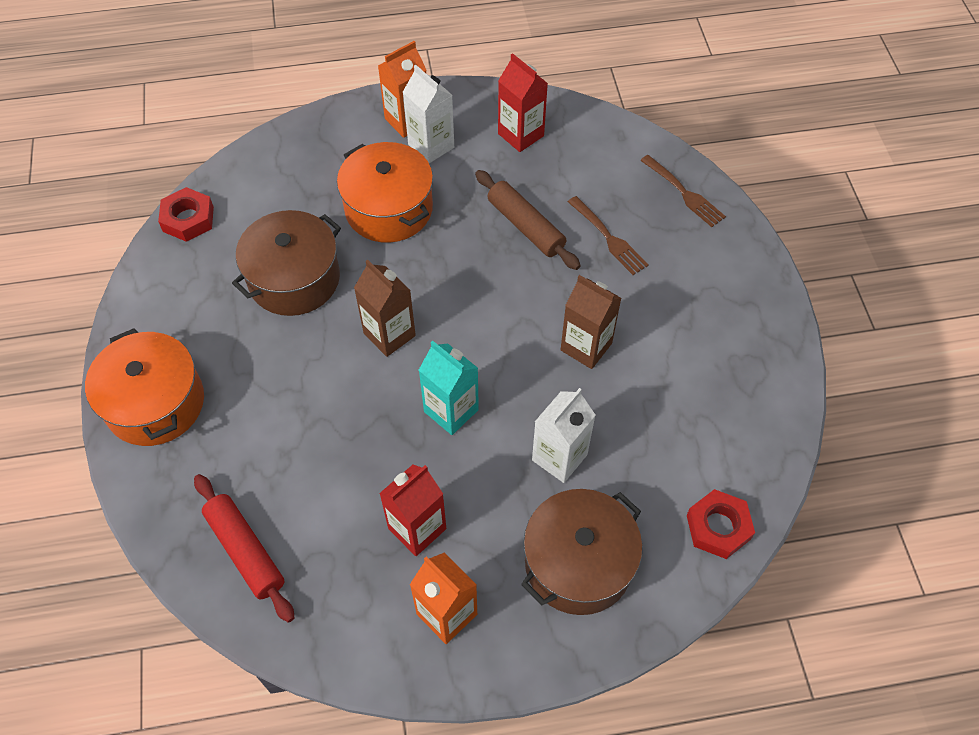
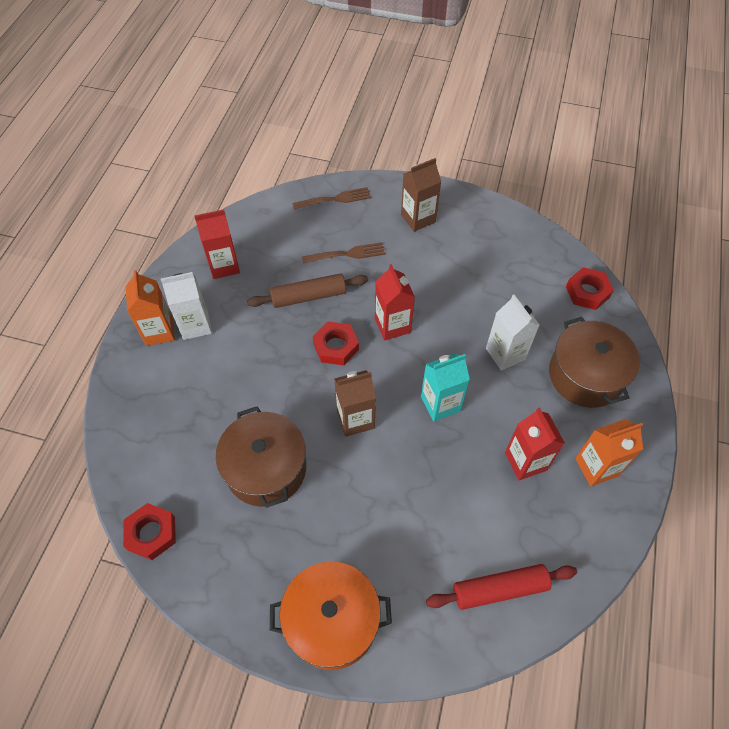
camera: 65 degrees left, 0 degrees up
(389, 209) = (238, 376): orange pot -> none
(473, 279) = (336, 346): none -> red nut
(533, 322) = (392, 325): none -> red carton
(586, 347) = (427, 303): brown carton -> brown carton (418, 218)

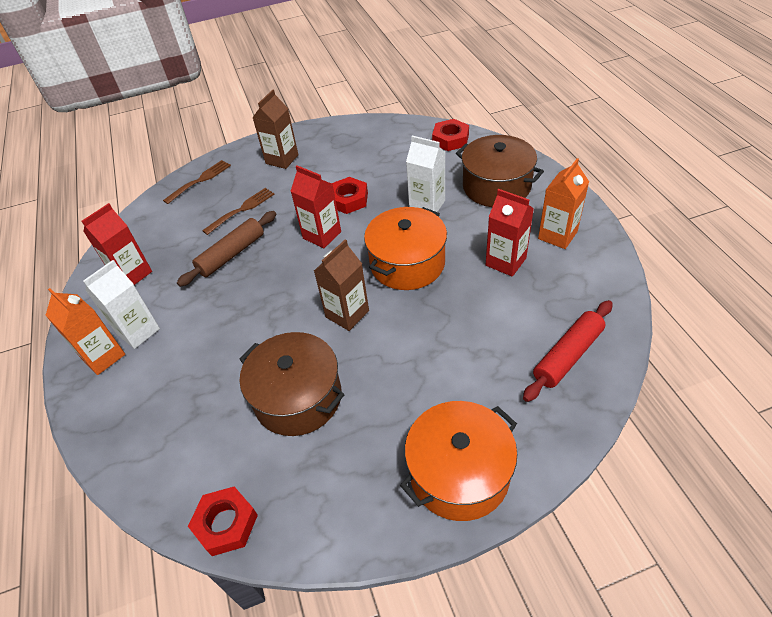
camera: 30 degrees left, 10 degrees down
(336, 346) = (286, 274): red nut -> red nut (348, 200)
(440, 404) = (407, 263): turquoise carton -> orange pot

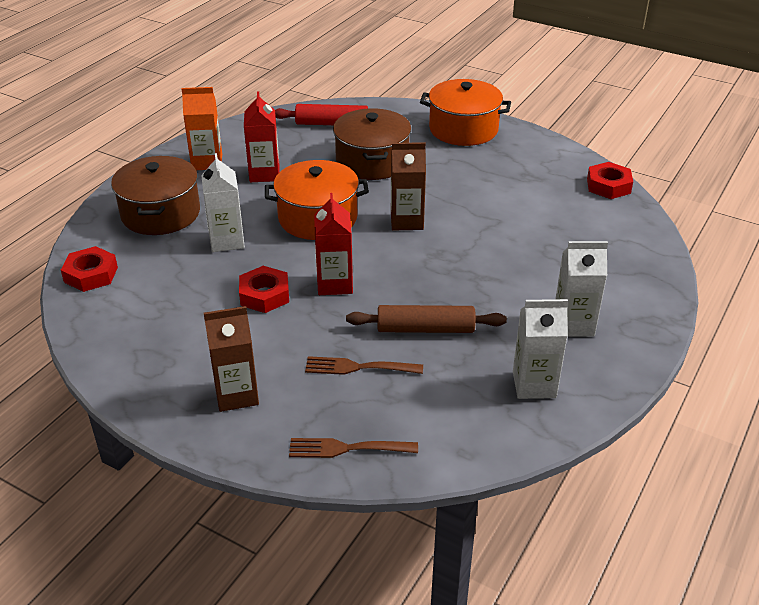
camera: 135 degrees left, 10 degrees down
(103, 356) = (619, 326): orange carton -> none
(132, 274) = (534, 384): red carton -> white carton
(298, 397) = (502, 205): brown pot -> brown pot (372, 161)

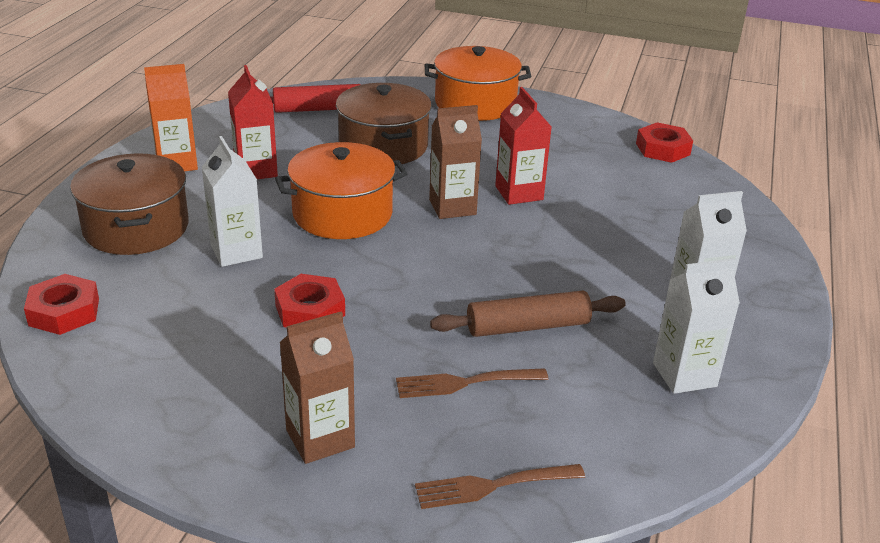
camera: 15 degrees left, 5 degrees down
(335, 284) = (394, 287): red carton -> red carton (519, 193)

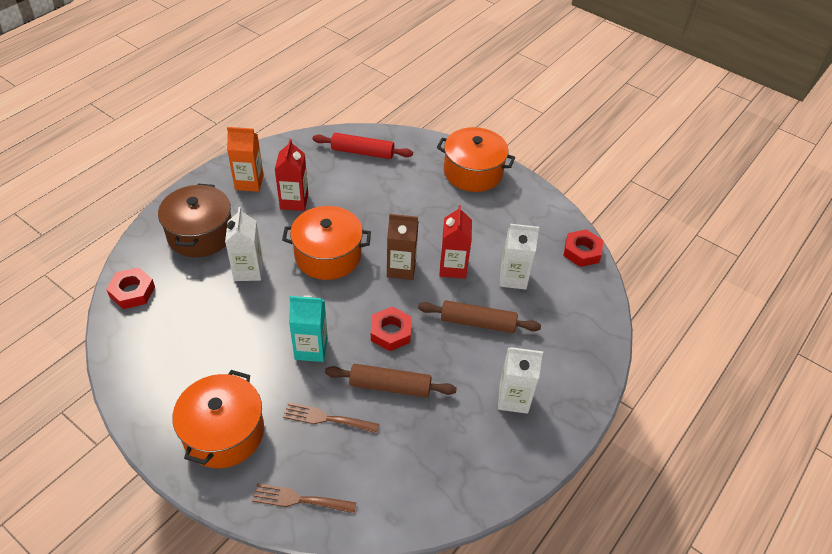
camera: 20 degrees right, 15 degrees up
(310, 310) = (267, 332): red nut -> red nut (391, 332)
(320, 439) = (224, 432): brown carton -> orange pot
(383, 146) = (387, 199): brown pot -> none
(387, 313) = (311, 349): none -> turquoise carton
(592, 238) = (478, 322): none -> brown rolling pin
(684, 375) = (465, 457): white carton -> white carton (513, 278)

